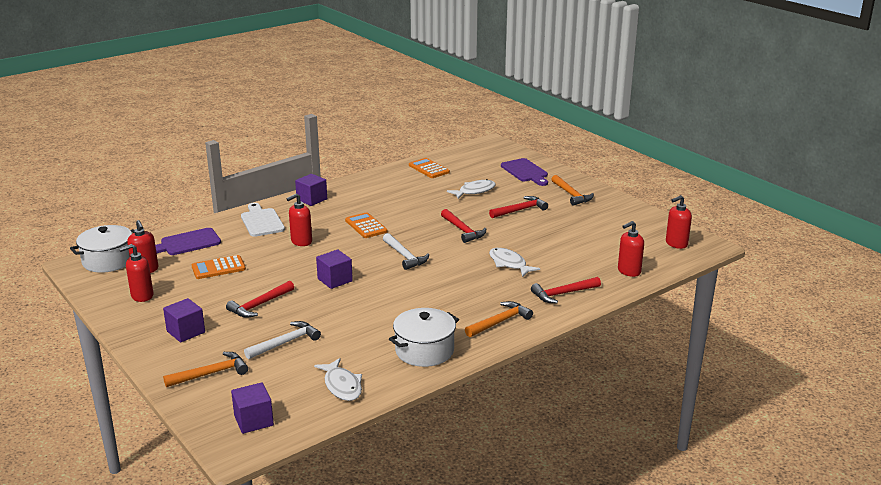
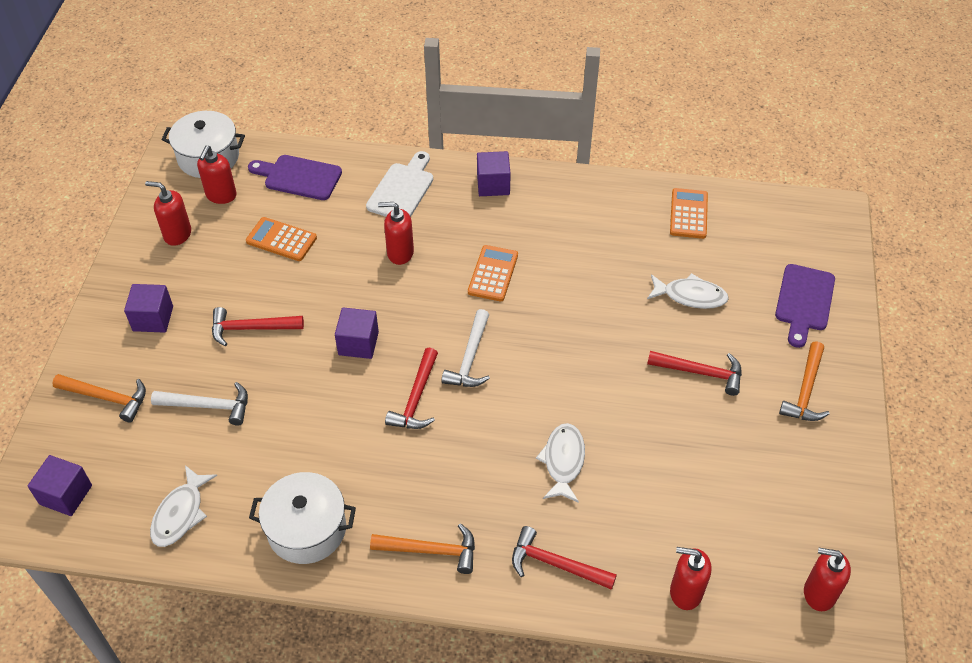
camera: 45 degrees right, 25 degrees up
(463, 230) = (586, 360): red hammer -> red hammer (416, 398)

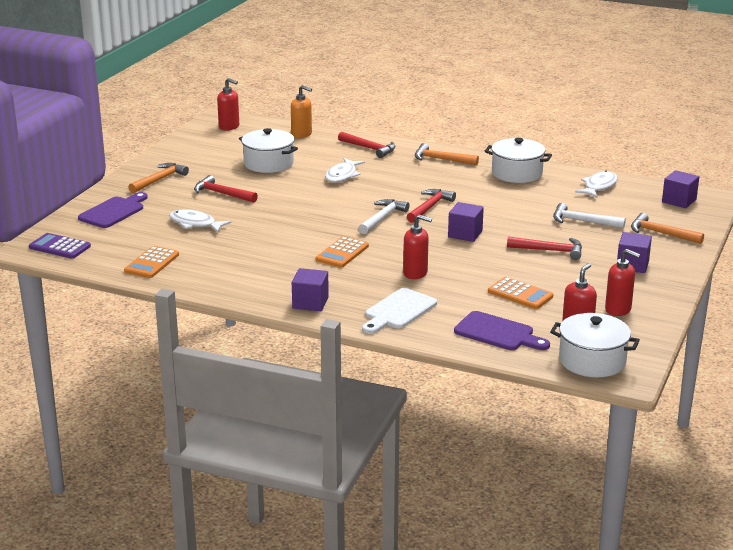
camera: 165 degrees left, 25 degrees down
(685, 474) = (268, 163): none -> white pot
(685, 592) = (302, 134): red soap dispenser -> orange soap dispenser
(806, 221) = (59, 247): none -> purple calculator

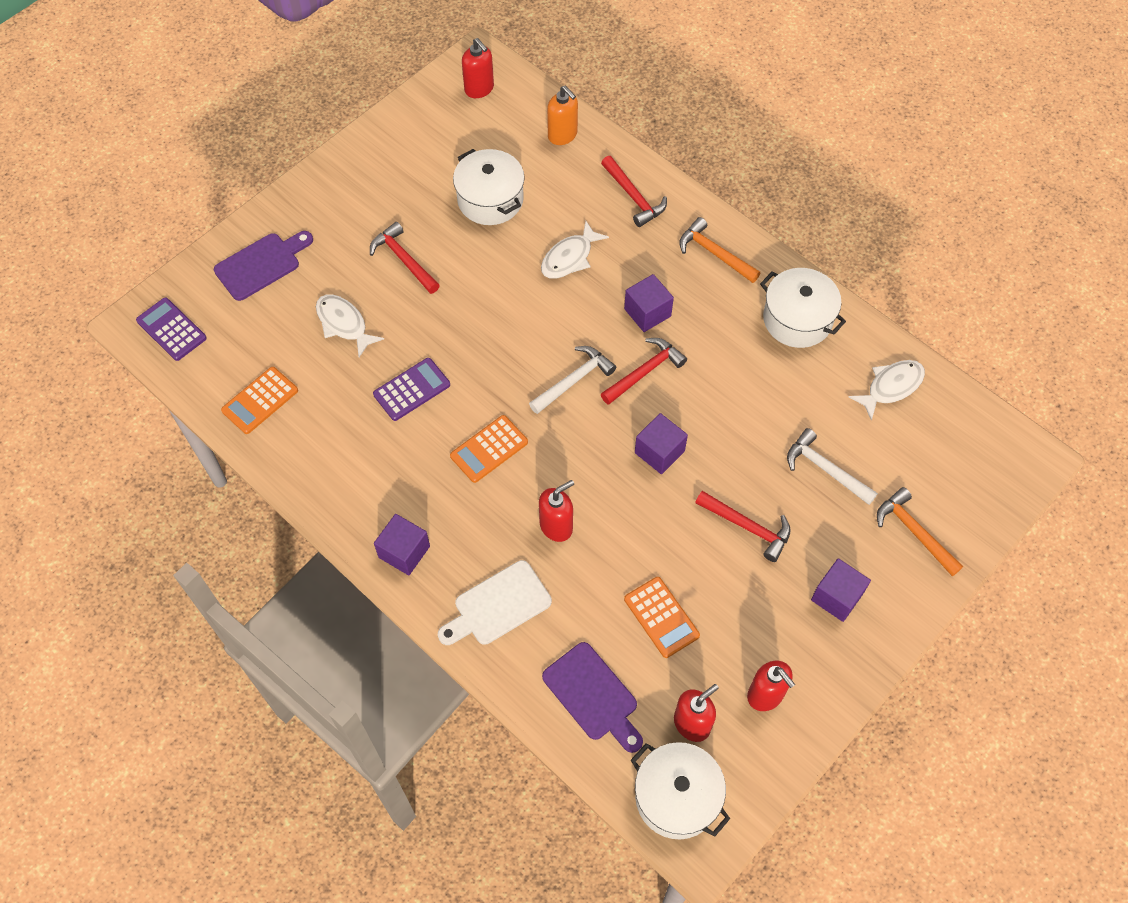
camera: 20 degrees right, 35 degrees up
(159, 180) = (342, 202): orange hammer -> none
(266, 240) = (411, 389): none -> purple calculator
(415, 273) = (556, 526): red soap dispenser -> red soap dispenser turned 75 degrees counterclockwise
(679, 201) = (981, 457): purple cube -> purple cube (647, 312)

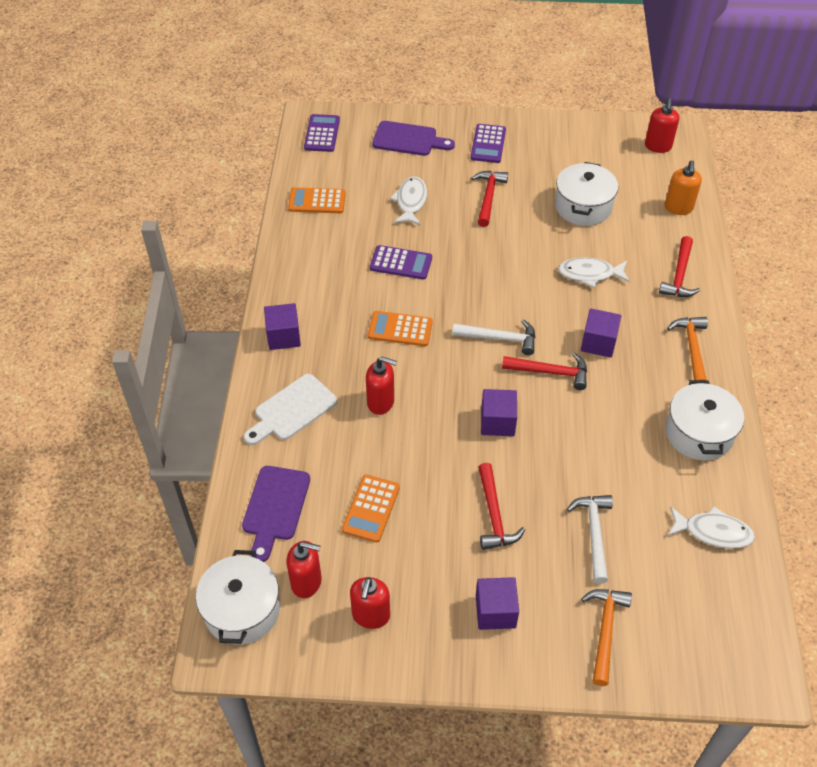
camera: 50 degrees right, 10 degrees down
(338, 207) = (488, 144): none -> purple calculator
(498, 605) = (292, 410): white cutting board -> white cutting board turned 60 degrees counterclockwise

